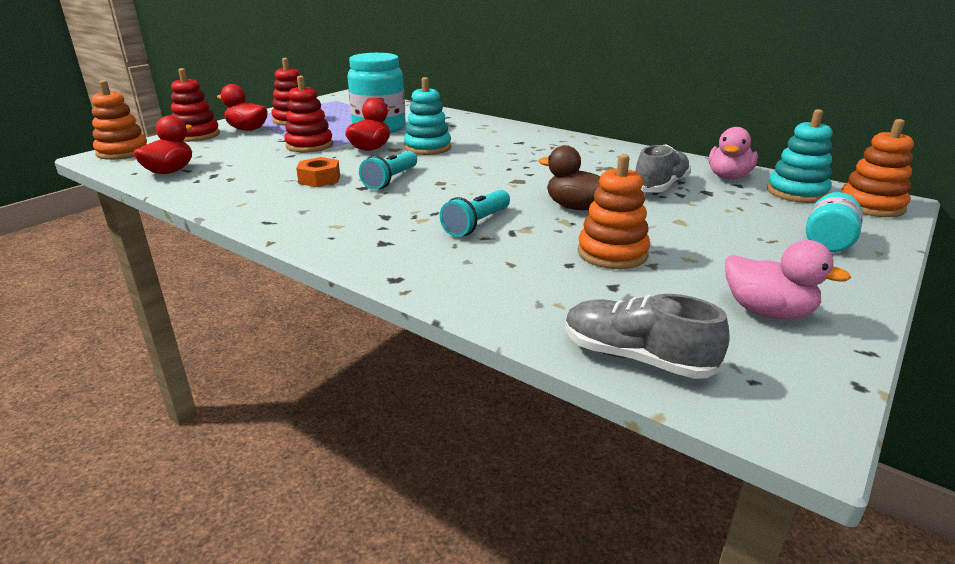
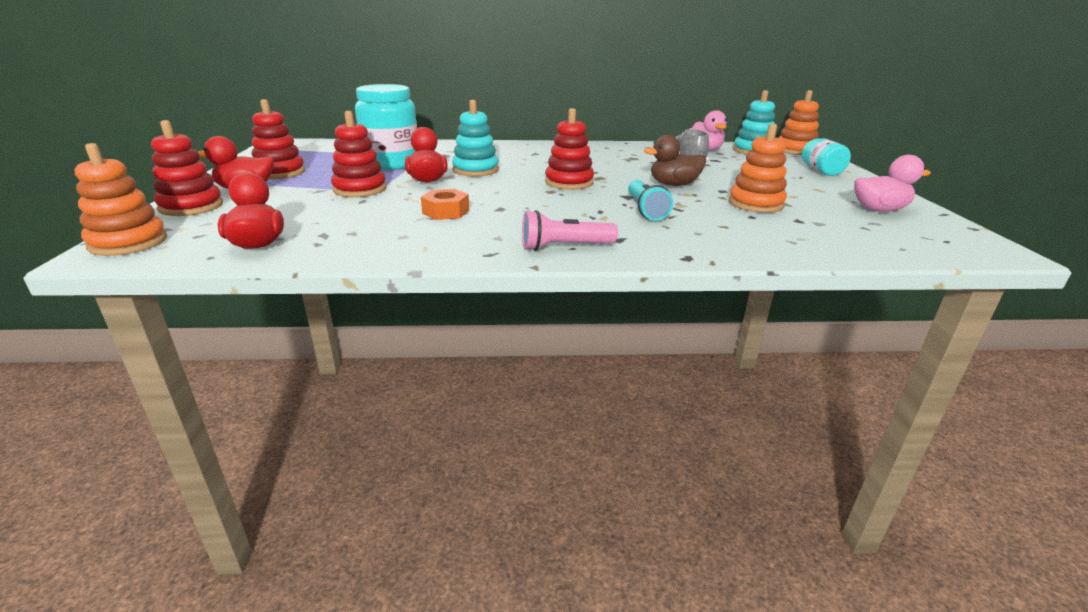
camera: 40 degrees left, 0 degrees up
(327, 234) = (564, 247): none -> pink flashlight
(391, 180) = (508, 198): turquoise flashlight -> none
(477, 178) = (569, 182): none -> red stacking toy
(636, 358) = (892, 249): grey shoe -> none

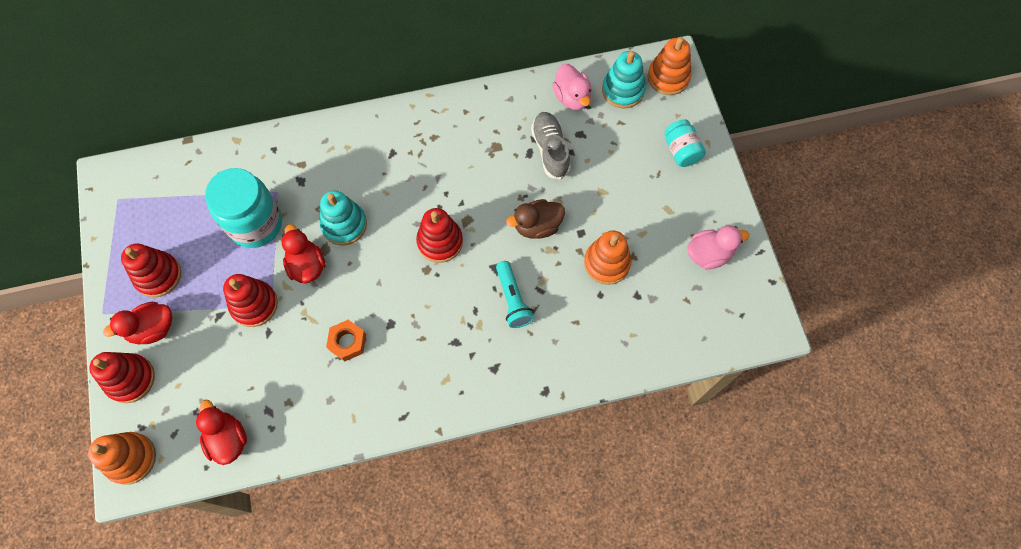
camera: 10 degrees left, 40 degrees up
(564, 247) = (455, 392): pink flashlight -> none

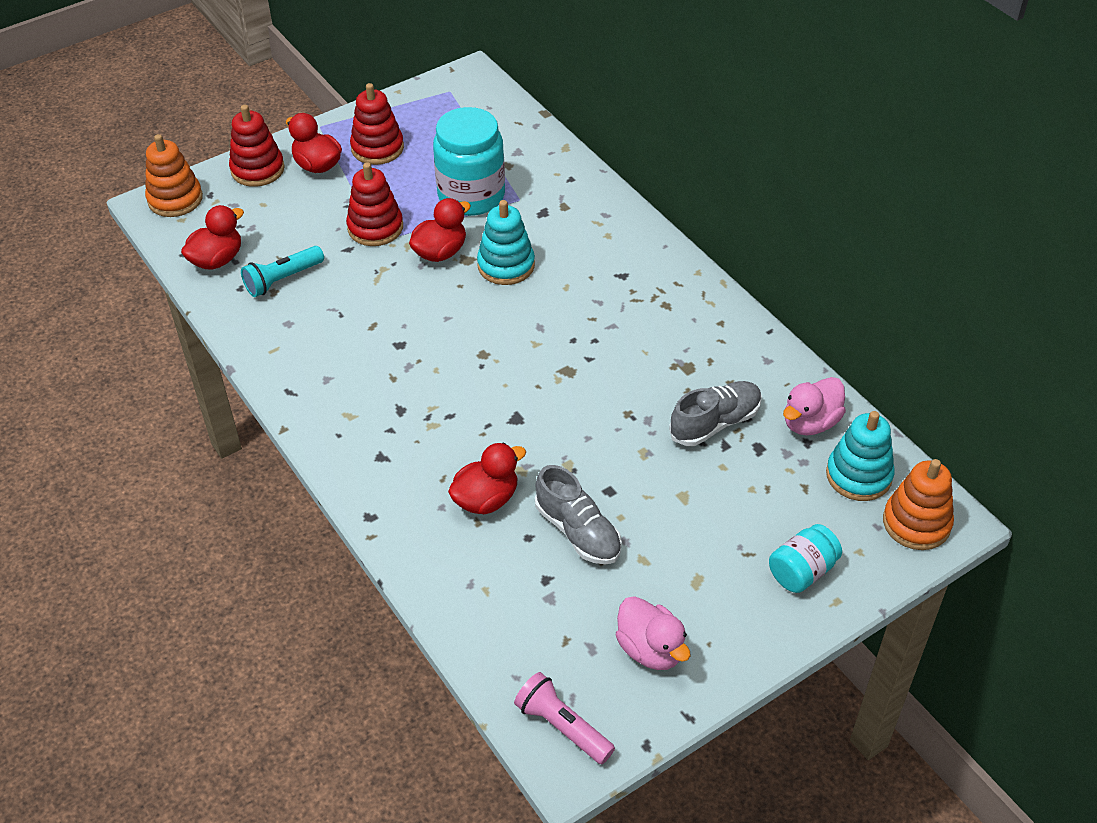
camera: 70 degrees right, 20 degrees down
(347, 342) = (362, 315): orange nut -> none
(440, 242) = (526, 355): red stacking toy -> none
(512, 299) = (480, 447): turquoise flashlight -> turquoise flashlight (282, 279)
(537, 226) = (595, 442): brown duck -> none
(559, 310) = (486, 499): none -> red duck
(606, 263) = (578, 531): orange stacking toy -> grey shoe
(747, 323) = (562, 726): none -> pink flashlight

